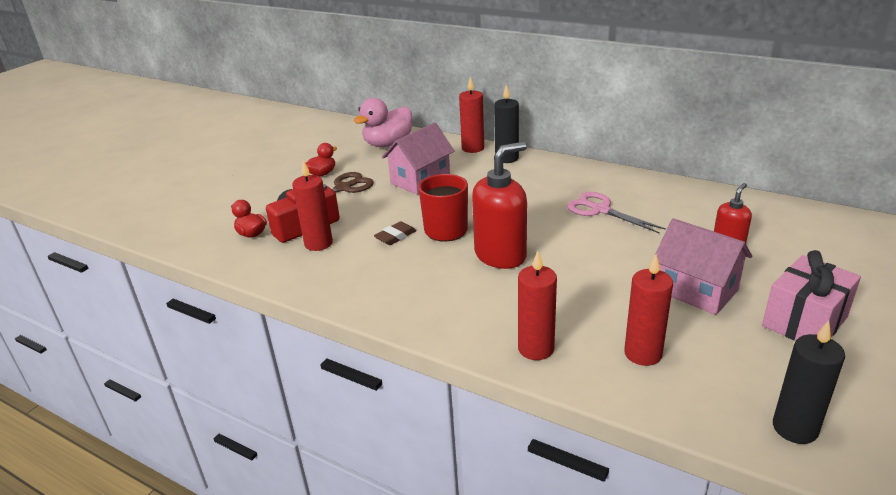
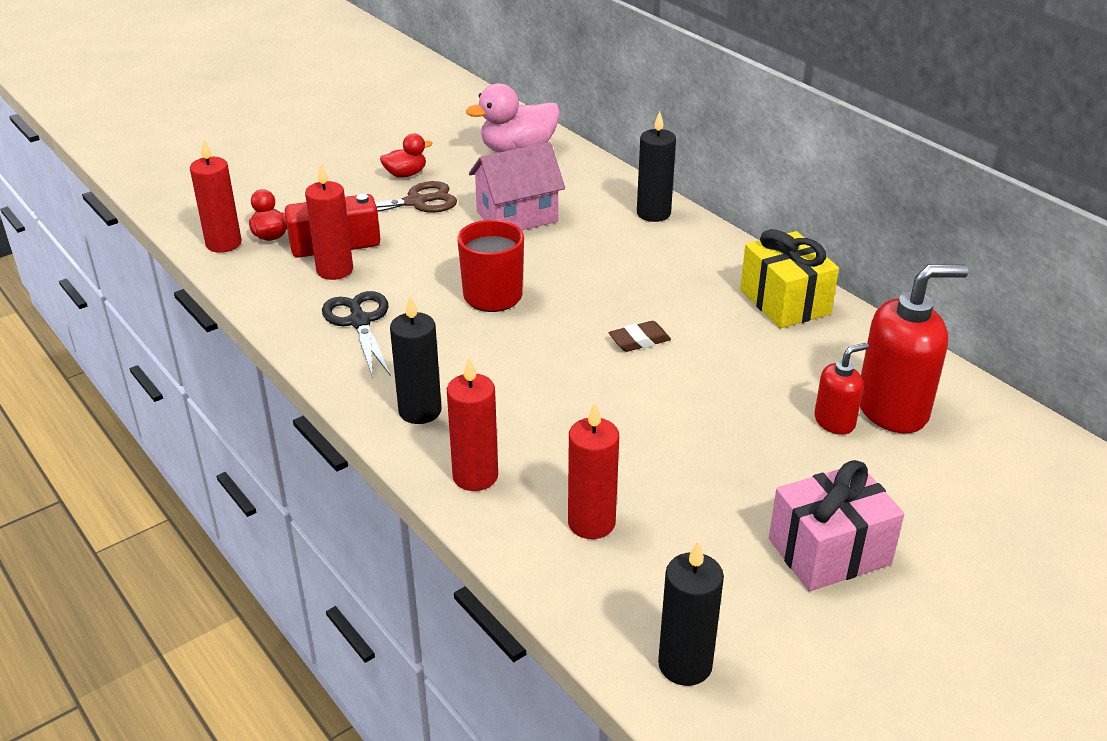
camera: 20 degrees right, 5 degrees up
(364, 271) = (360, 322): none -> black scissors
(395, 236) = (428, 286): brown eraser -> brown eraser (639, 340)
(458, 317) = (420, 411): none -> black candle
(473, 148) = (621, 186): red candle -> red candle (223, 244)
(500, 255) = (532, 348): red soap dispenser -> red soap dispenser (893, 409)
(600, 210) = (710, 324): pink scissors -> none
(632, 186) = (784, 302): none -> yellow gift
(696, 290) = (730, 469): pink house -> none

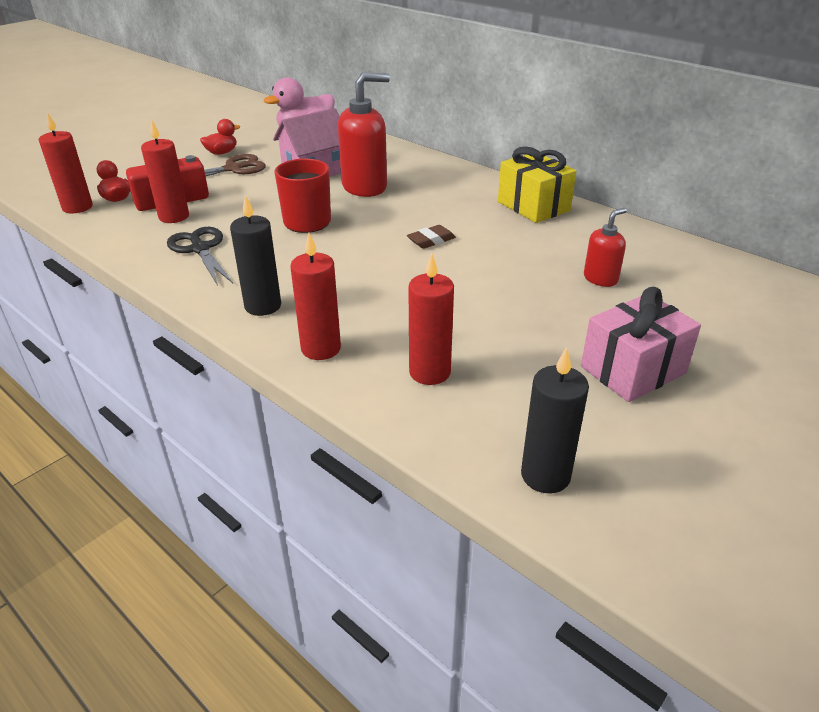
camera: 10 degrees left, 0 degrees up
(653, 213) = (418, 162): black candle -> none
(893, 409) = (641, 266): red soap dispenser -> red soap dispenser (365, 187)

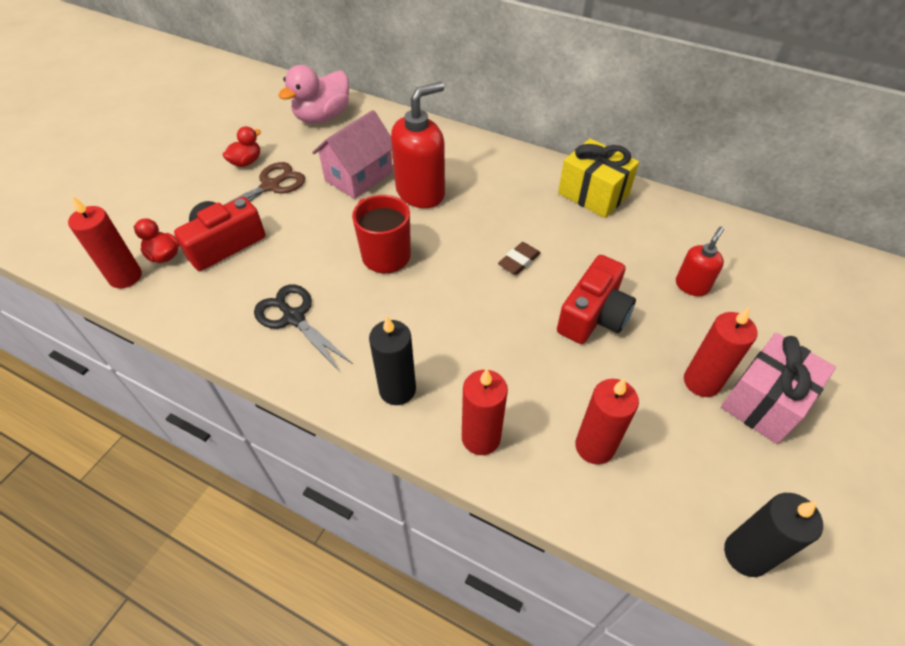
camera: 15 degrees left, 15 degrees up
(174, 217) = (241, 273): red candle -> red candle (701, 382)
(484, 285) = (593, 315): none -> red camera

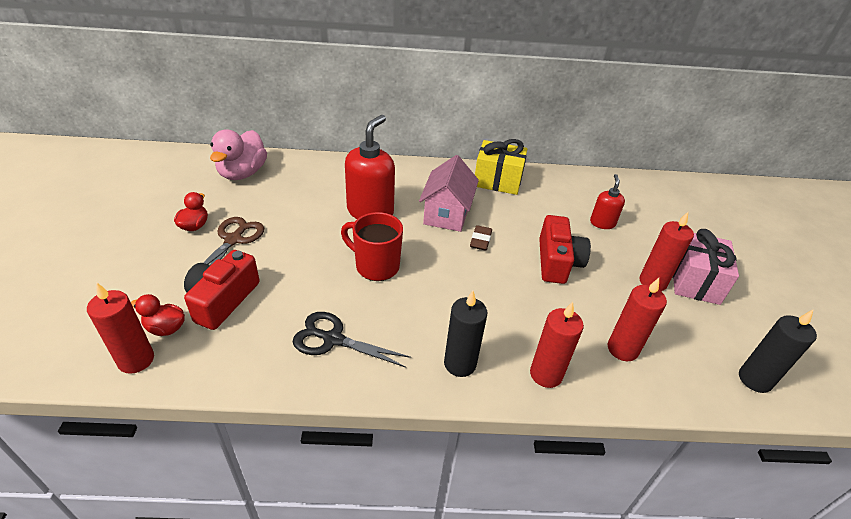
camera: 30 degrees left, 10 degrees down
(359, 176) = (309, 212): pink house -> pink house (447, 214)

